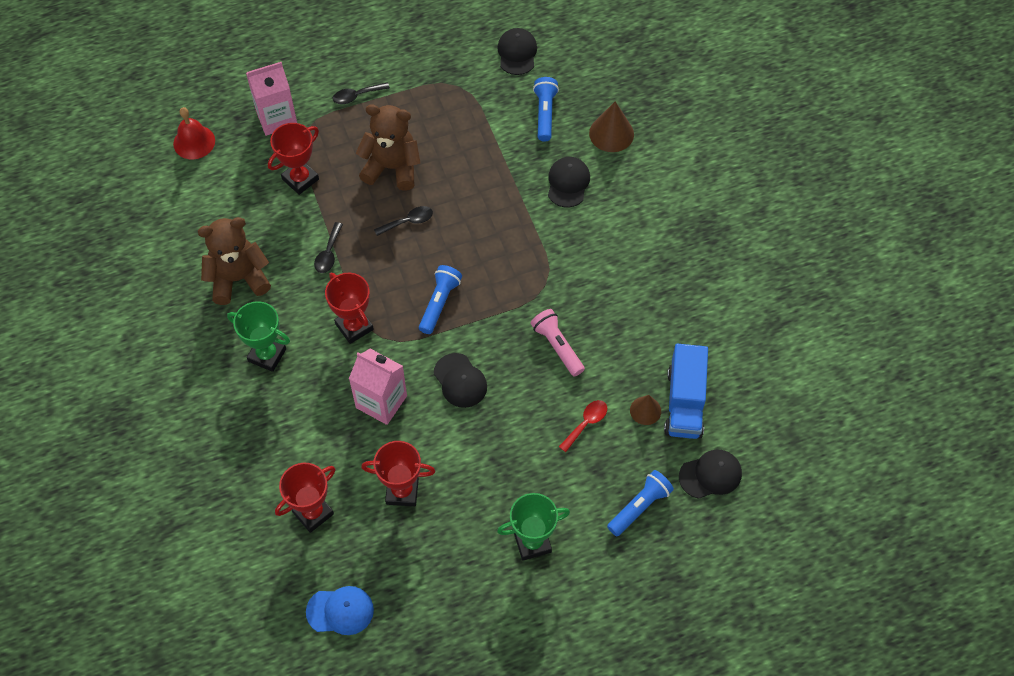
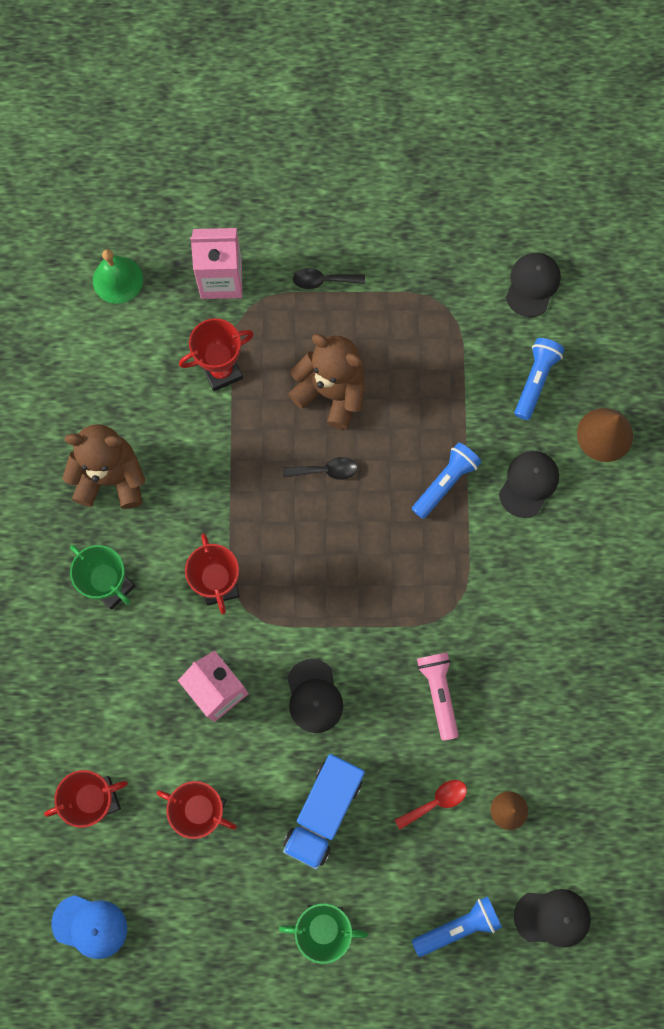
camera: 20 degrees right, 15 degrees up
(194, 142) = (117, 280): red bell -> green bell
(328, 253) = (222, 480): black spoon -> none
(439, 303) = (324, 589): blue flashlight -> blue flashlight (445, 483)
(684, 402) = (557, 817): blue truck -> blue truck (324, 811)

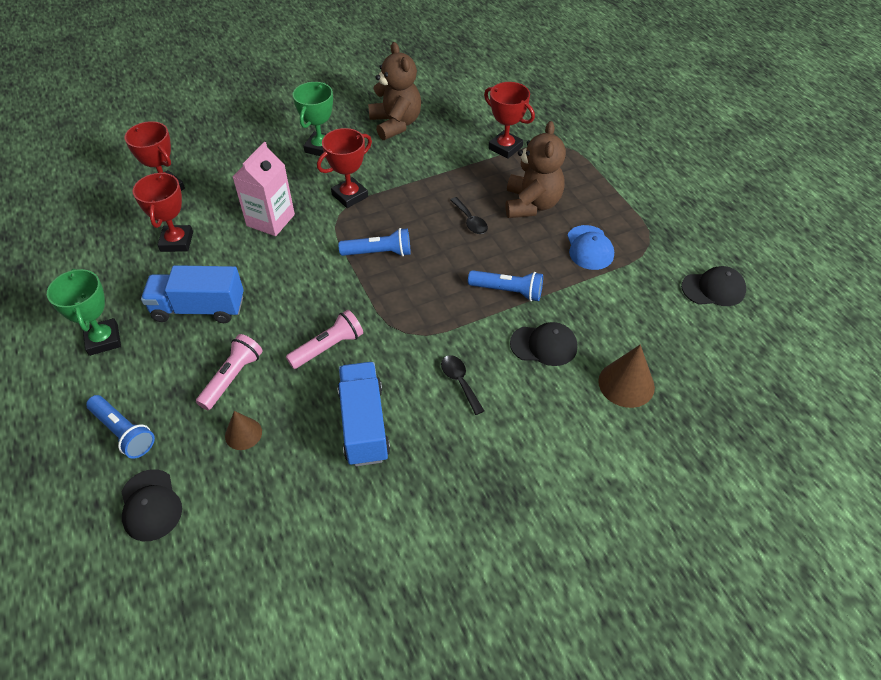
camera: 65 degrees right, 25 degrees down
(90, 926) = (72, 213): blue cap -> blue cap (589, 248)
(117, 280) = (530, 85): green bell -> none
(221, 279) = (569, 127): pink carton -> none
(314, 696) = (290, 272): black cap -> none
(323, 280) = (611, 173): black spoon -> black spoon (460, 382)
(436, 801) = (232, 378): red spoon -> pink flashlight
(535, 380) = (635, 319): blue flashlight -> blue flashlight (379, 253)
(547, 693) = (364, 424): none -> blue truck

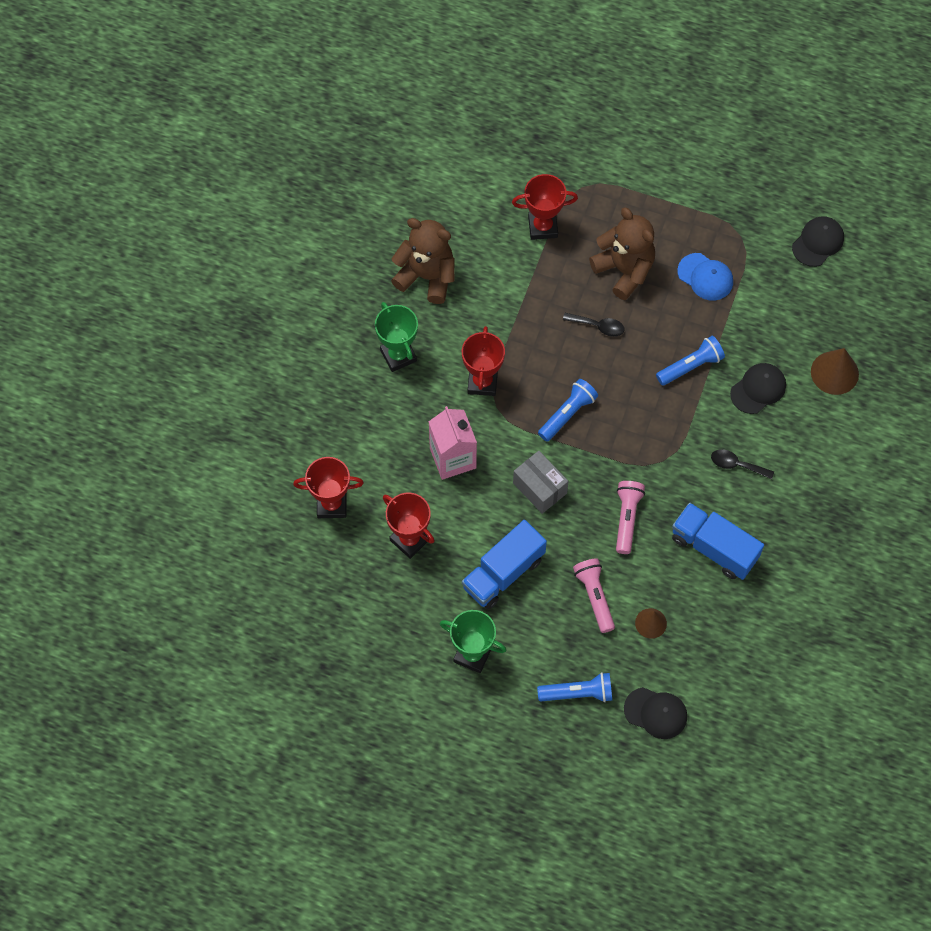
camera: 45 degrees left, 15 degrees up
(297, 279) = (539, 488): none -> grey box

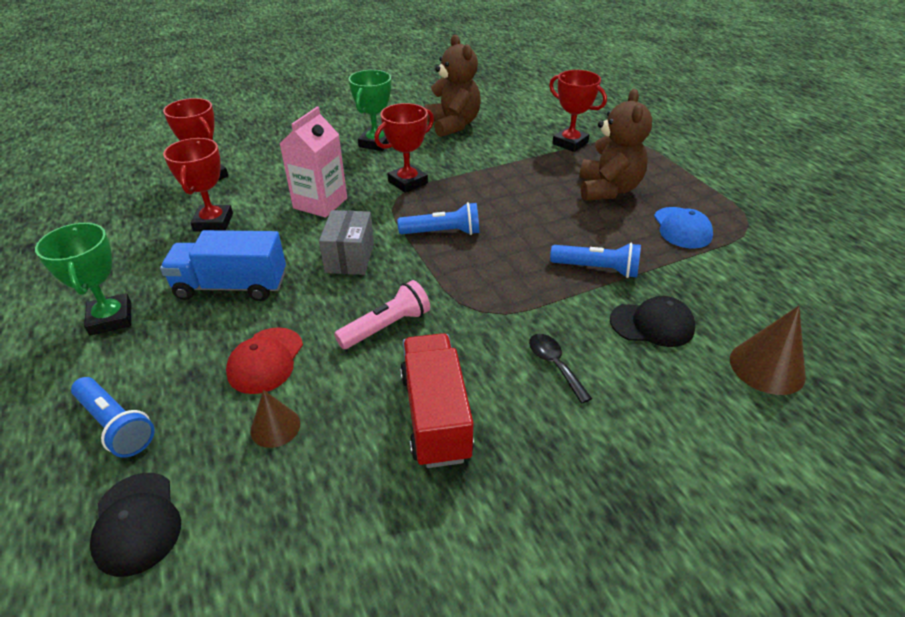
camera: 45 degrees right, 25 degrees down
(594, 597) = (265, 360): pink flashlight -> red cap
(598, 326) = (542, 204): black spoon -> none
(714, 548) = (435, 415): blue truck -> red truck
(818, 242) = (838, 267): black cap -> none

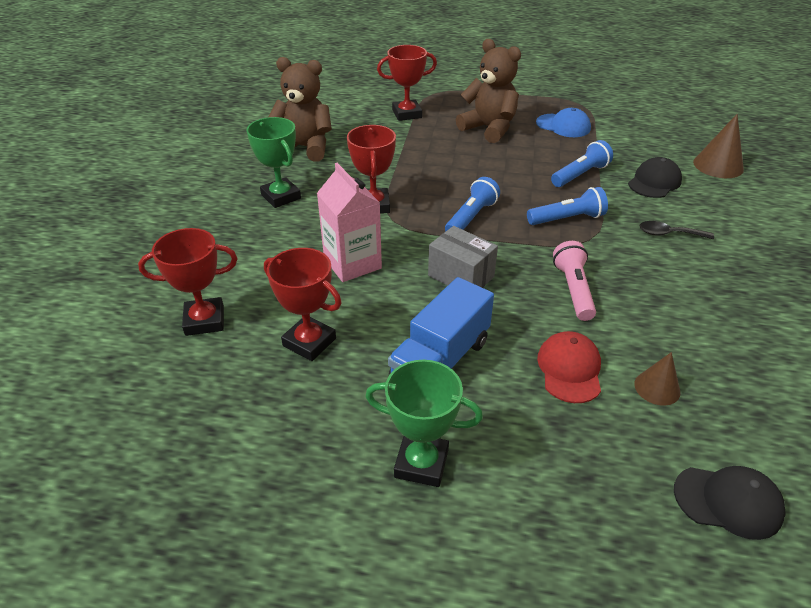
camera: 55 degrees left, 0 degrees up
(116, 425) = (597, 492): blue flashlight -> blue flashlight (567, 219)
(265, 360) = (569, 369): red cap -> red cap turned 135 degrees counterclockwise
(435, 415) = (689, 303): red truck -> none

